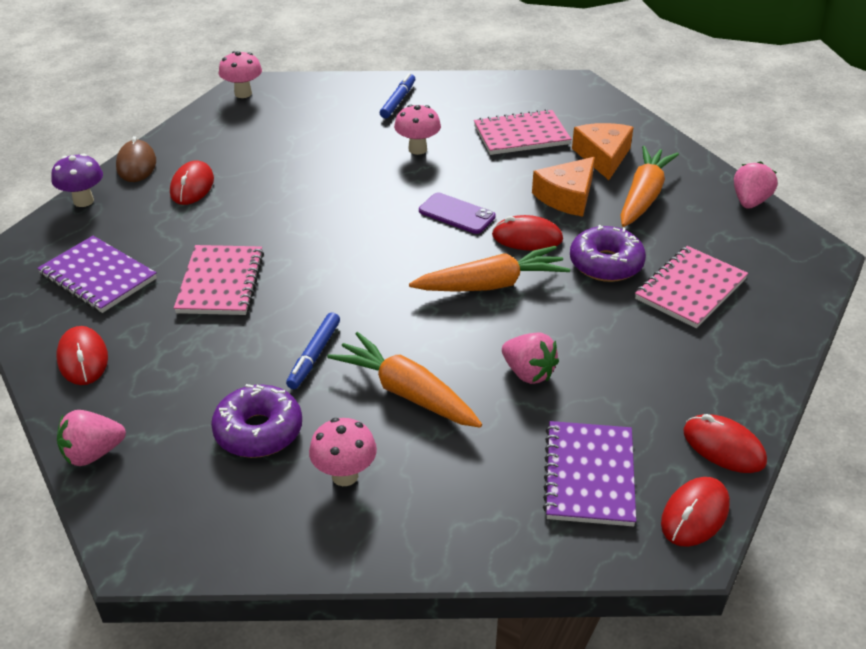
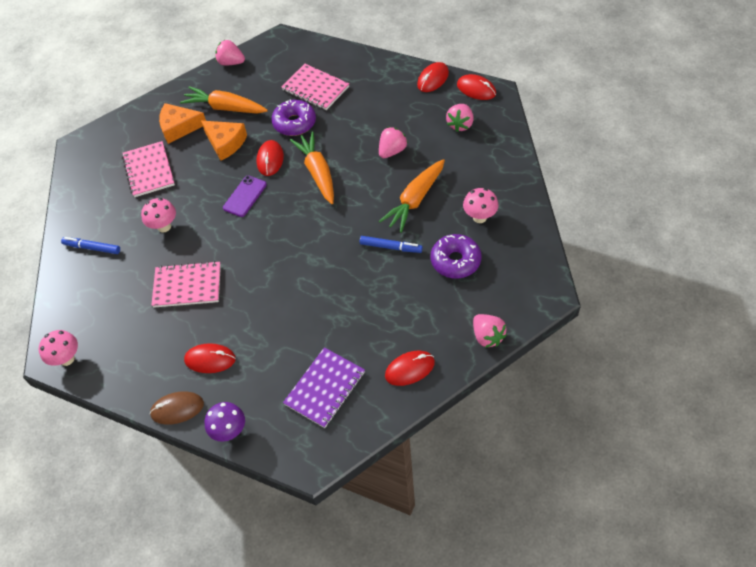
camera: 90 degrees left, 15 degrees up
(220, 283) = (326, 311): pink notebook -> pink notebook (187, 286)
(589, 475) = (460, 124): purple notebook -> pink strawberry

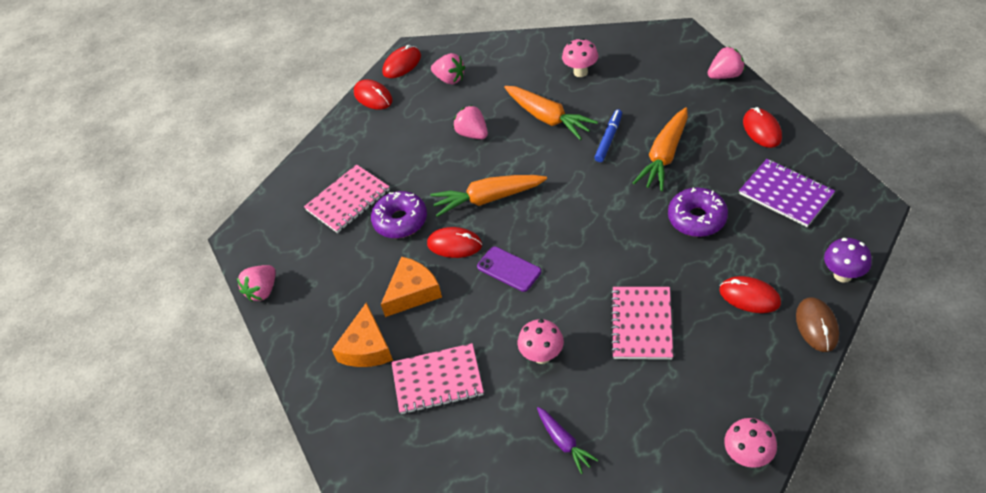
camera: 80 degrees left, 5 degrees down
(92, 248) = (564, 442): blue marker -> purple carrot
(210, 359) = (749, 296): red mouse -> red mouse turned 75 degrees counterclockwise
(225, 108) = (347, 295): orange carrot -> orange carrot (664, 156)
(455, 261) = (633, 92): purple donut -> purple donut (697, 218)

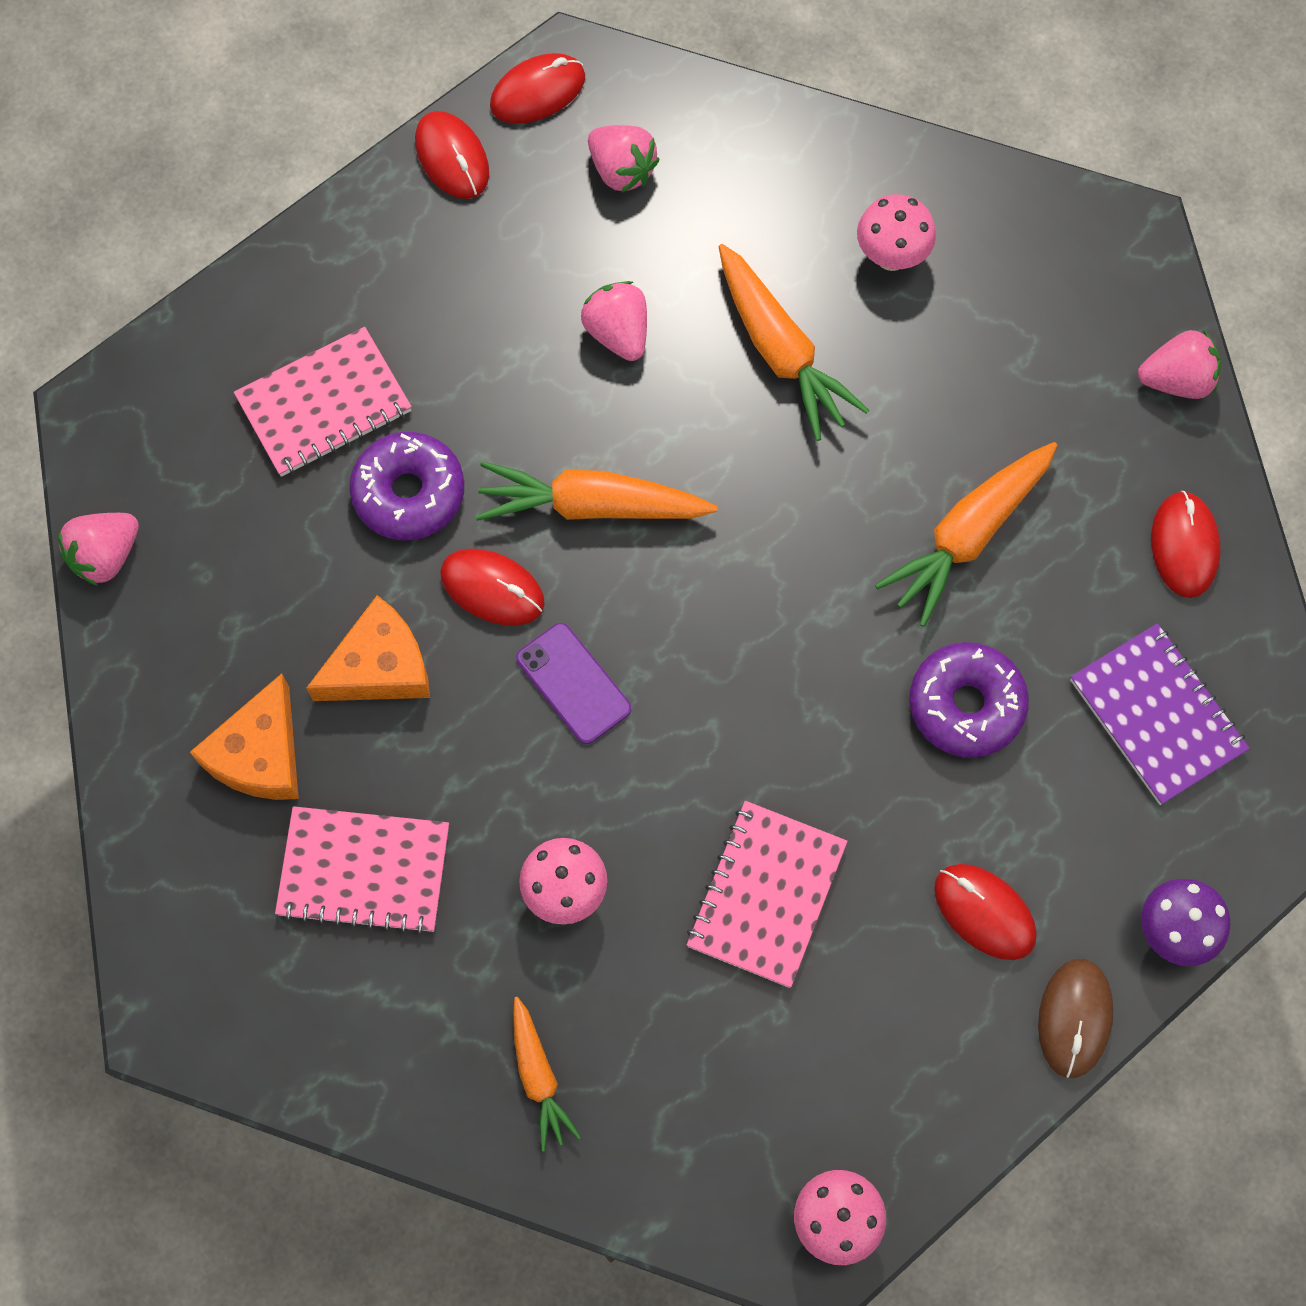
camera: 10 degrees right, 20 degrees up
(564, 442) = (538, 1077): purple carrot -> orange carrot
(609, 139) = (878, 451): blue marker -> none

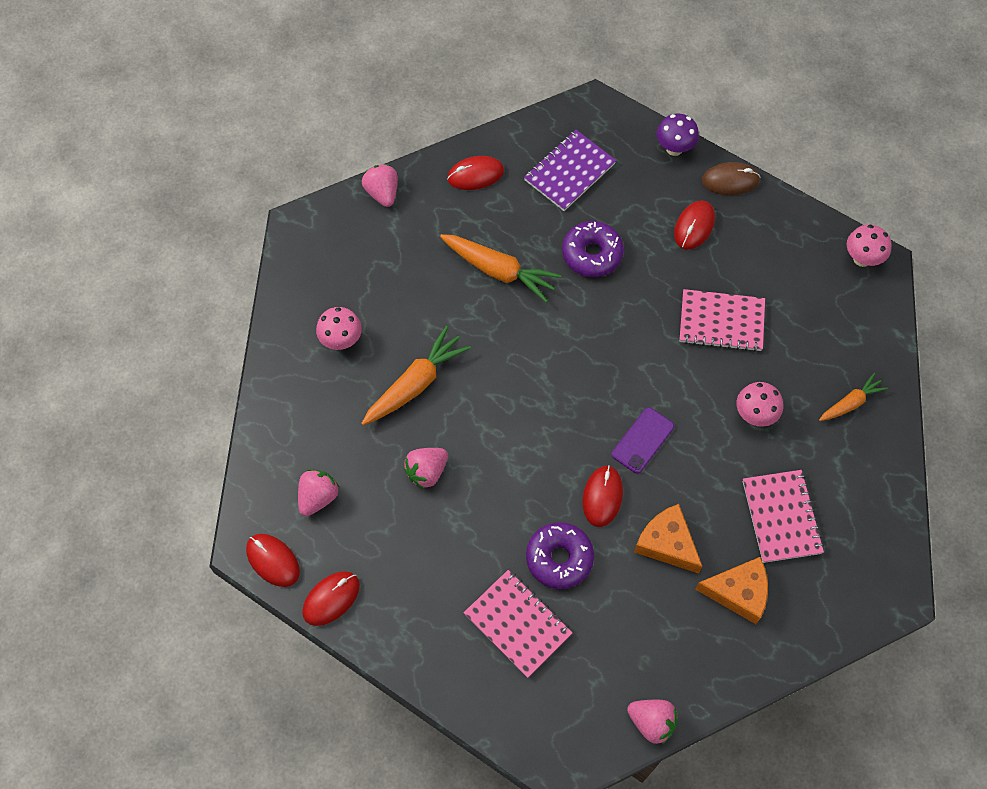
camera: 105 degrees left, 5 degrees down
(591, 506) = (537, 458): orange carrot -> none

